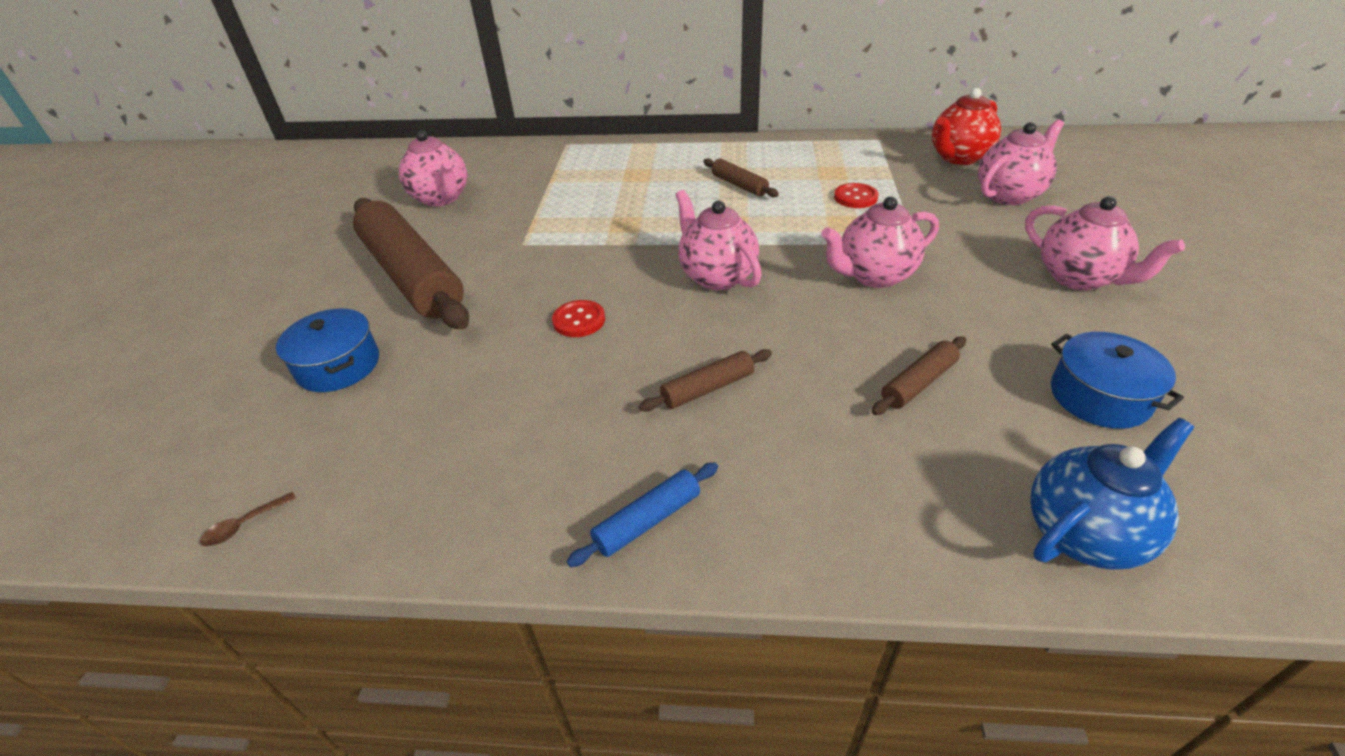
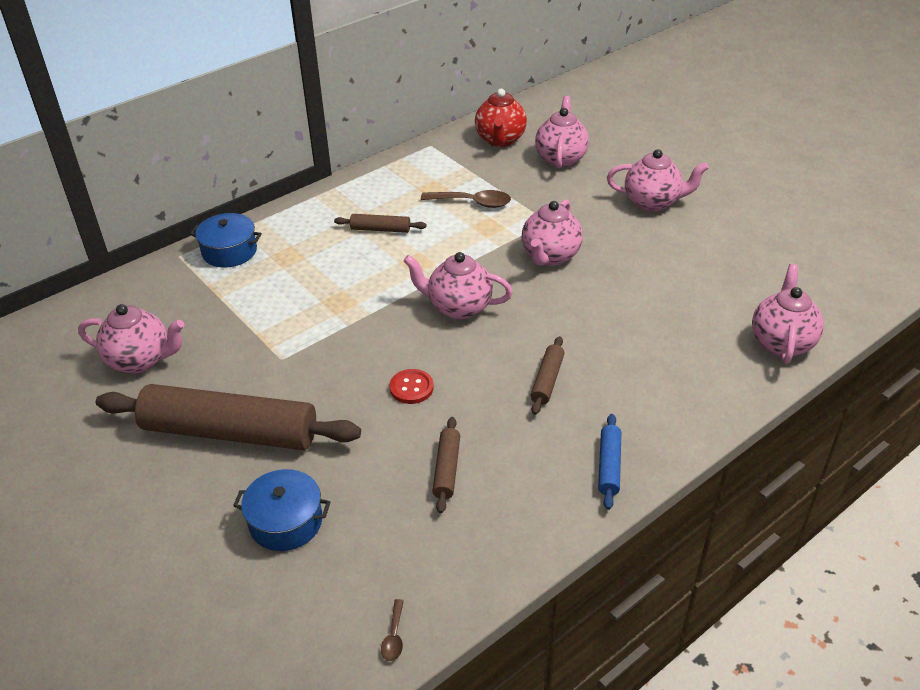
camera: 45 degrees left, 0 degrees up
(855, 197) = (472, 203): red button -> brown spoon
(918, 383) = (645, 311): brown rolling pin -> brown rolling pin (447, 469)
(1084, 533) = (781, 342): blue teapot -> pink teapot
(1099, 396) = (726, 270): blue pot -> blue pot (229, 251)

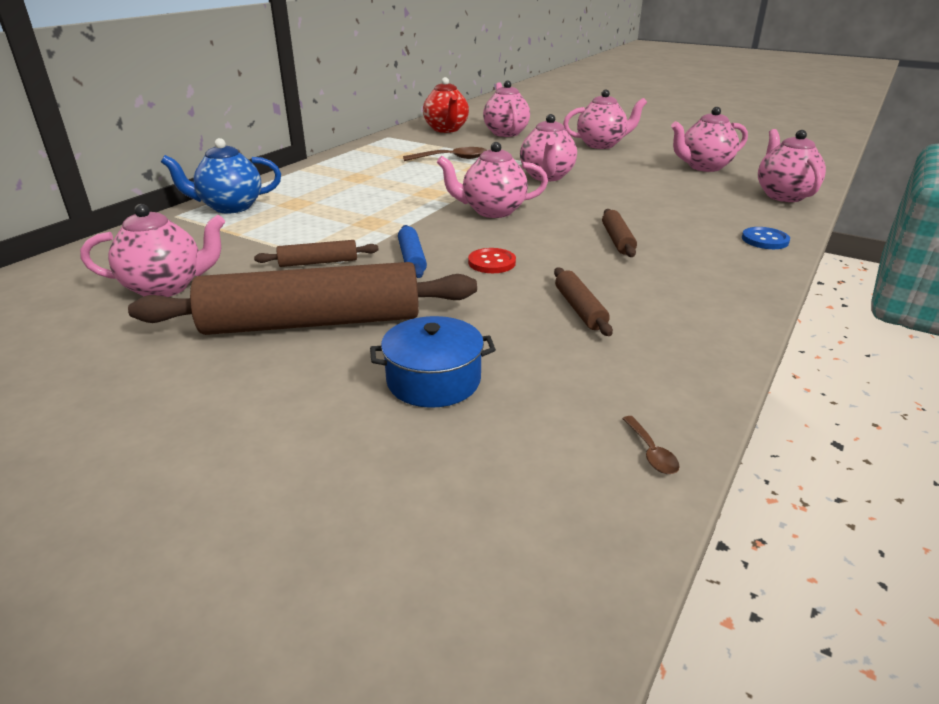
camera: 20 degrees left, 10 degrees down
(229, 251) = (230, 207): blue pot -> blue teapot
(380, 229) = (378, 179): brown rolling pin -> brown rolling pin (318, 262)
(609, 466) = (731, 281): blue rolling pin -> blue rolling pin (412, 259)
(694, 413) = (765, 240): none -> blue button
(736, 270) = (704, 167): none -> pink teapot

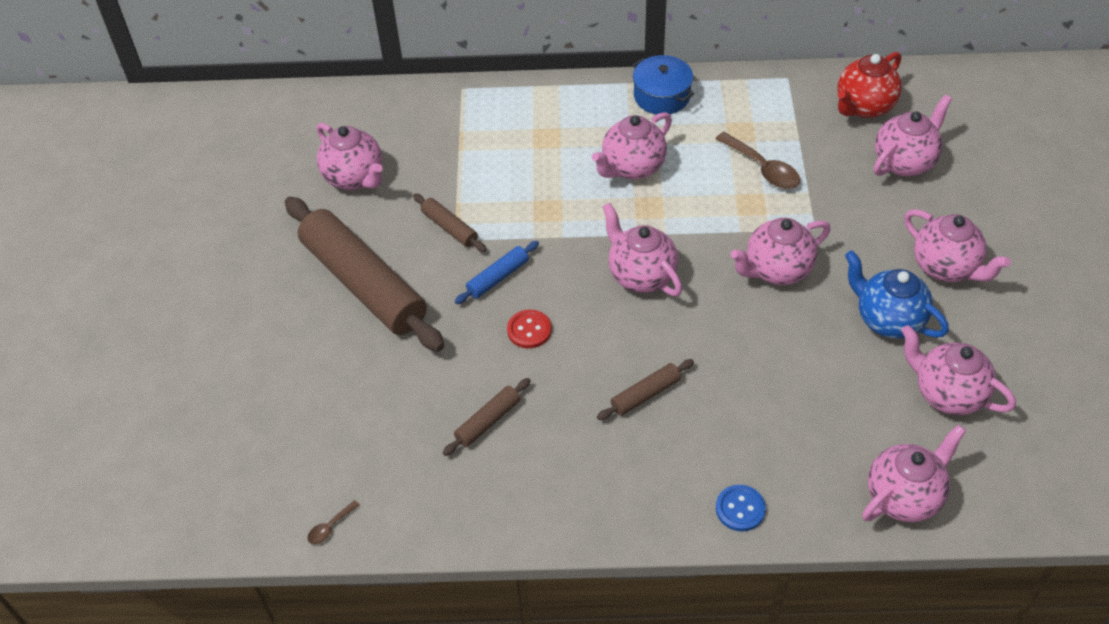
camera: 60 degrees right, 20 degrees up
(230, 207) = (505, 106): blue teapot -> blue teapot (888, 320)
(382, 187) = (632, 167): none -> pink teapot
(433, 380) = (338, 386): blue pot -> blue pot (662, 96)

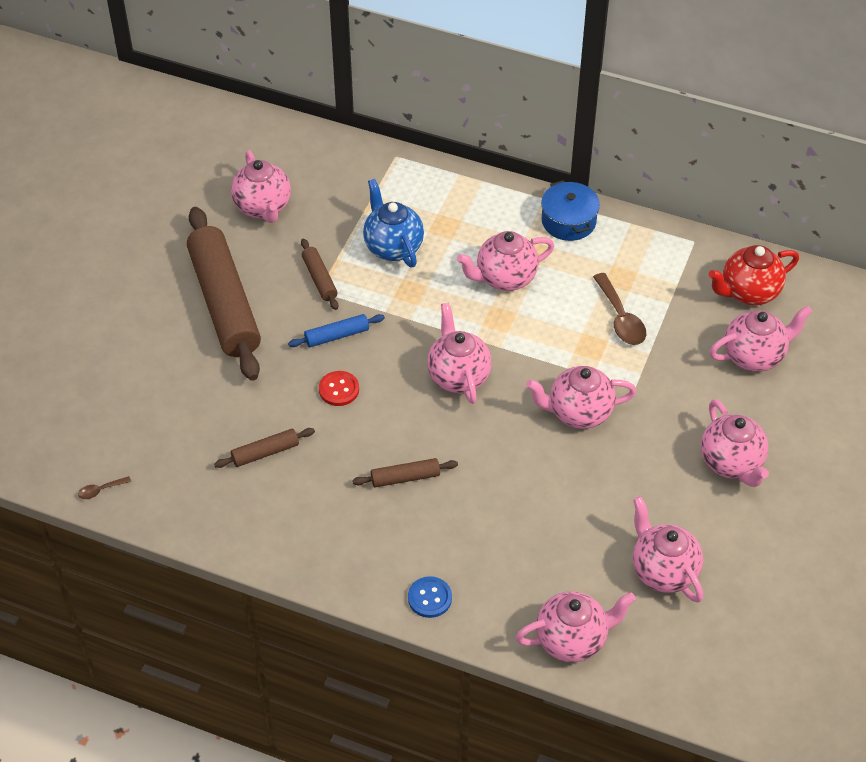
camera: 20 degrees right, 0 degrees up
(888, 320) = (650, 490): blue teapot -> blue teapot (393, 247)

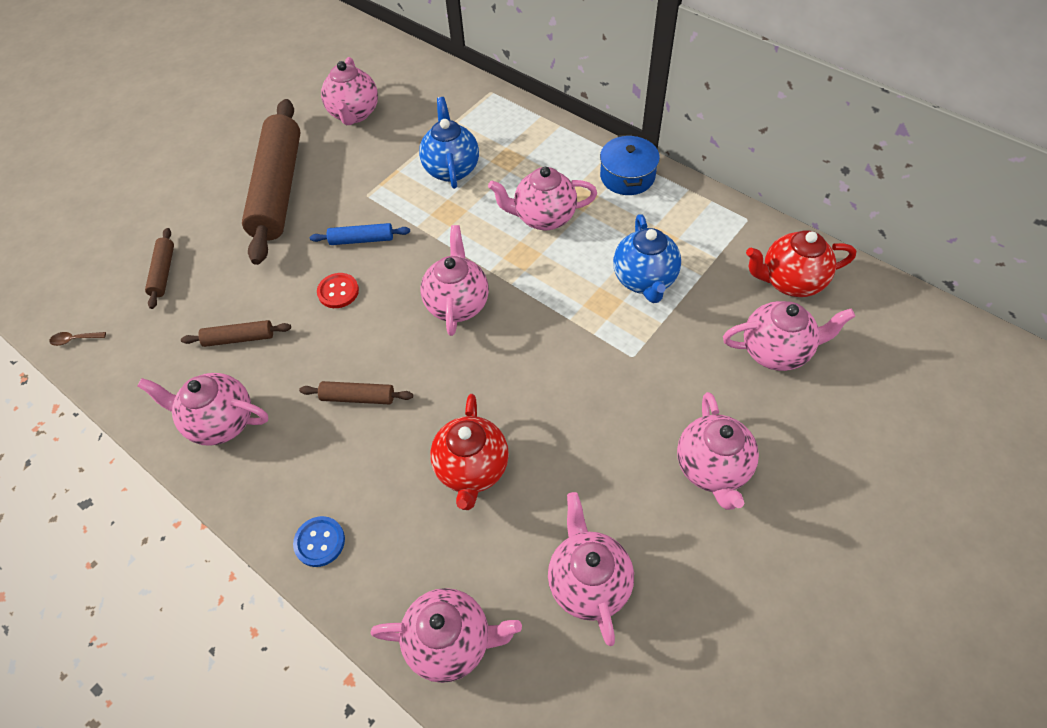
camera: 20 degrees right, 5 degrees up
(319, 279) = (372, 184): brown rolling pin -> brown rolling pin (163, 272)
(533, 511) = (472, 469): none -> red teapot
(579, 413) = (563, 370): pink teapot -> pink teapot (221, 422)
(620, 318) = (644, 280): brown spoon -> blue teapot

